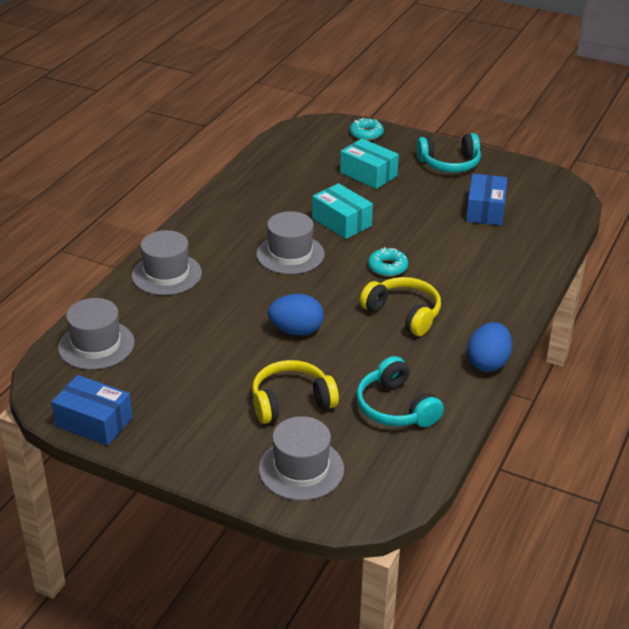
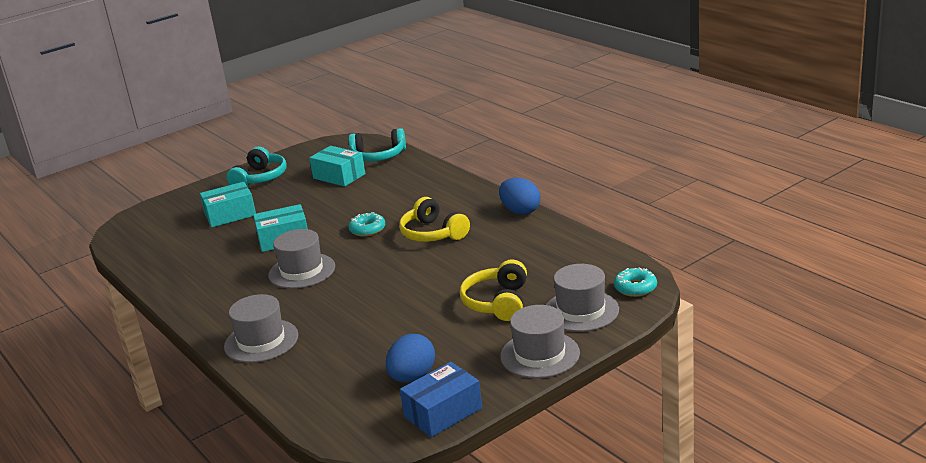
camera: 60 degrees left, 10 degrees down
(96, 345) = (330, 397): grey hat -> grey hat (540, 355)
(296, 331) = (409, 285): blue egg -> blue egg (412, 377)
(366, 134) = (169, 205): turquoise donut -> turquoise donut (635, 288)
(395, 407) = (540, 257): turquoise headphones -> turquoise headphones (378, 156)
(403, 314) = (433, 233): yellow headphones -> yellow headphones turned 105 degrees counterclockwise
(485, 210) = (339, 176): blue box -> turquoise box

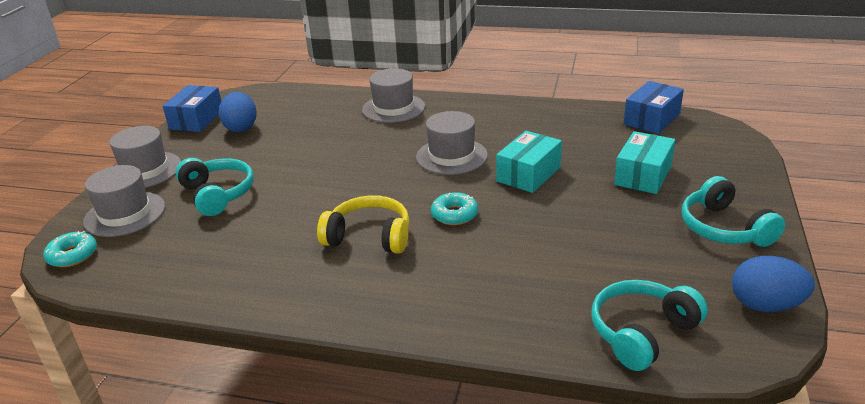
camera: 140 degrees right, 5 degrees up
(135, 249) = (652, 119): none -> blue box
(339, 176) = (627, 271): turquoise box -> none
(497, 302) = (218, 194): yellow headphones -> turquoise headphones
(520, 211) = (286, 308): blue egg -> blue egg (765, 305)

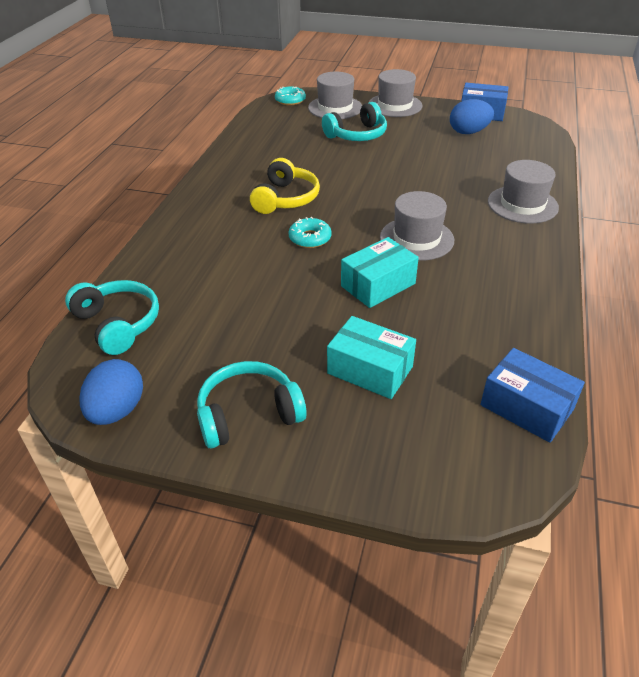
camera: 90 degrees right, 10 degrees up
(528, 174) = (378, 285): turquoise box -> turquoise box turned 75 degrees counterclockwise

